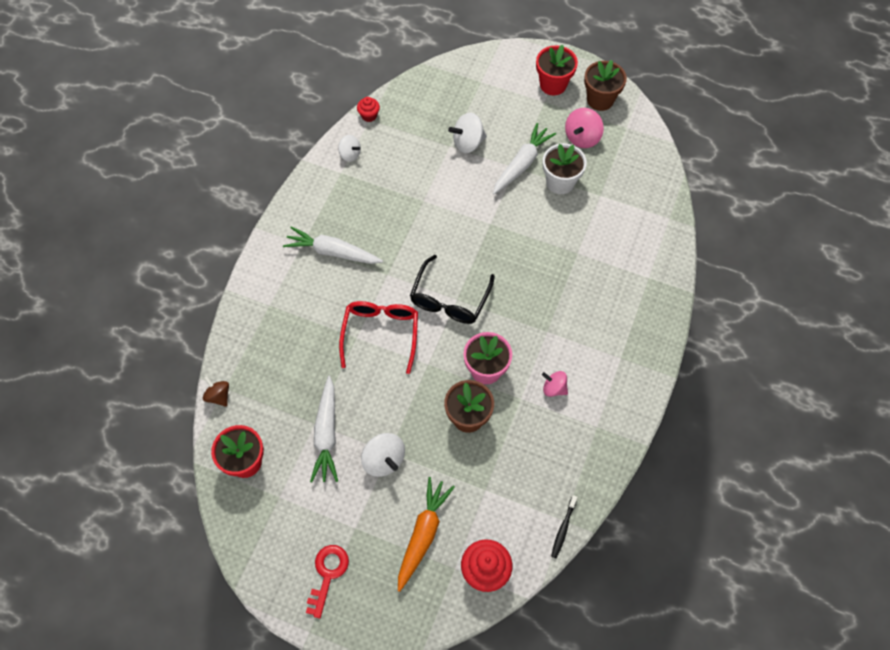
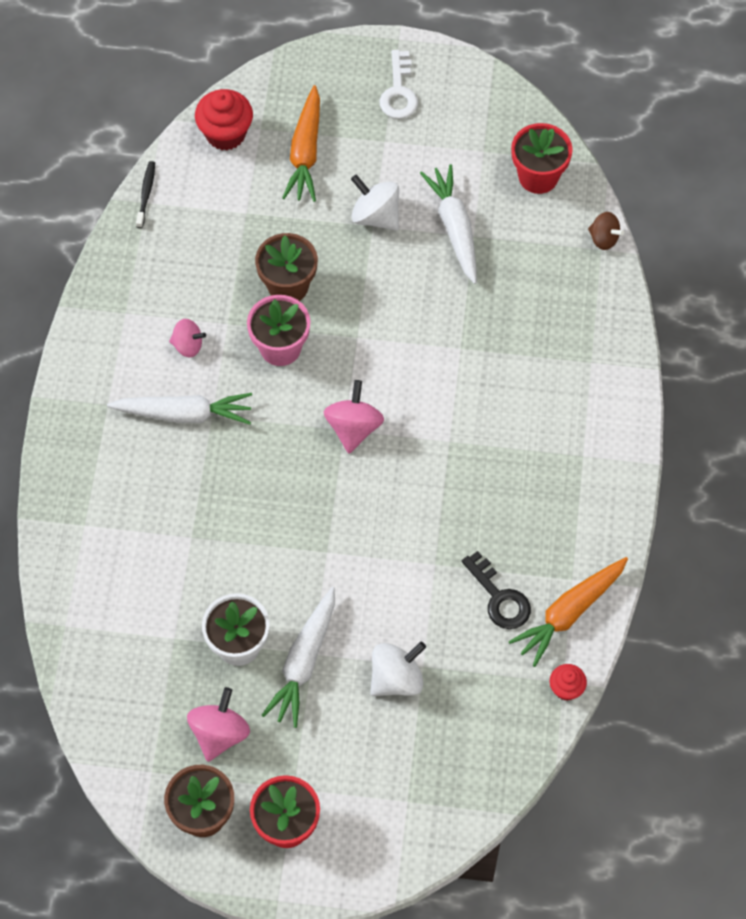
camera: 165 degrees right, 0 degrees up
(328, 574) = (398, 92): red key -> white key
(333, 252) = (535, 454): white carrot -> white carrot (184, 414)
(350, 154) = (569, 613): white spinning top -> orange carrot
(380, 334) = (430, 360): red glasses -> none
(390, 172) = (499, 597): none -> black key
(449, 299) = (353, 428): black glasses -> pink spinning top

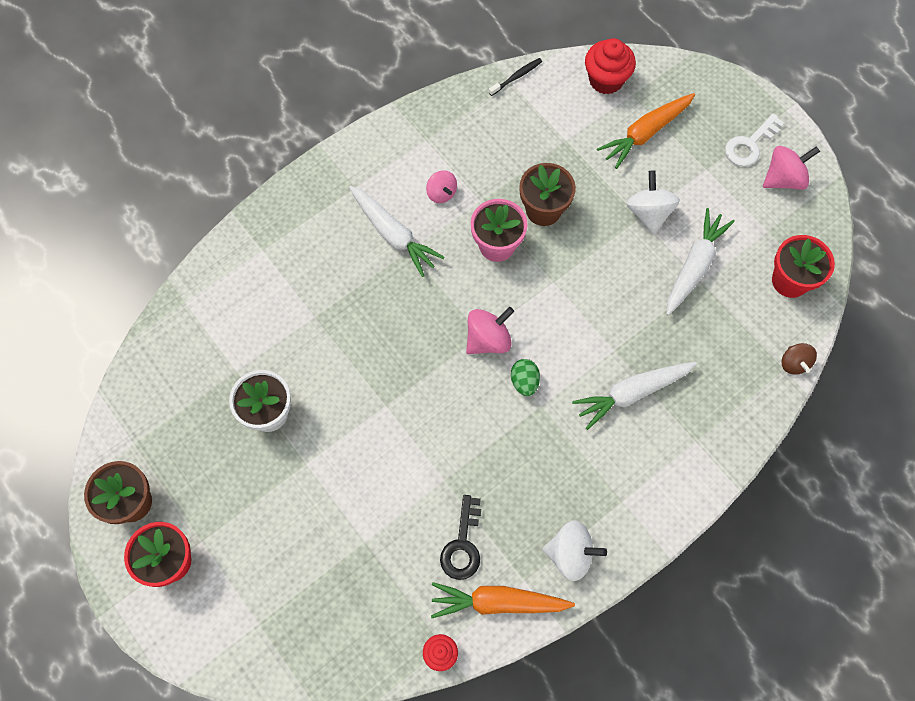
camera: 45 degrees right, 5 degrees up
(219, 733) = (197, 459): pink spinning top -> pink spinning top (783, 178)
(304, 662) = (295, 464): white carrot -> white carrot (632, 393)
(396, 678) = (339, 533): white spinning top -> white spinning top (570, 554)
(417, 434) = (524, 382): none -> green egg

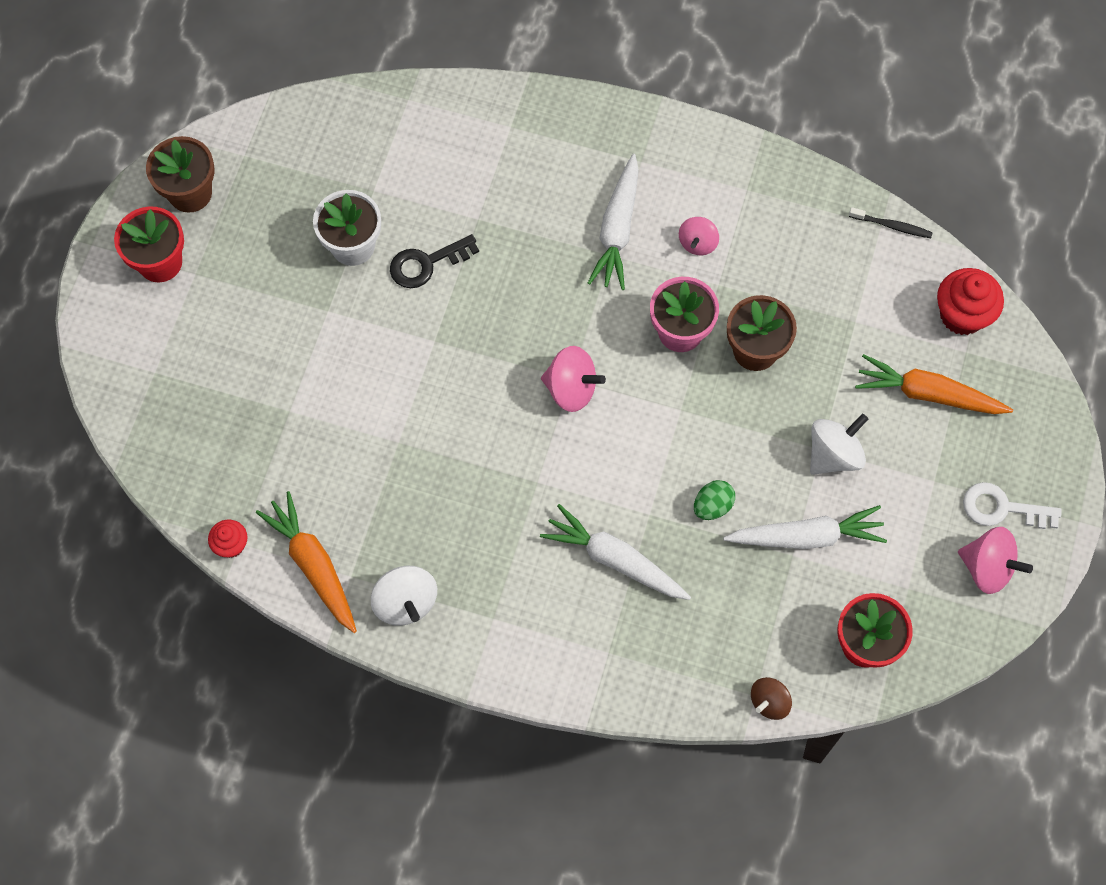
camera: 55 degrees right, 0 degrees up
(462, 545) = (346, 498): black key -> black key (426, 263)
(524, 382) = (551, 450): green egg -> green egg (712, 506)

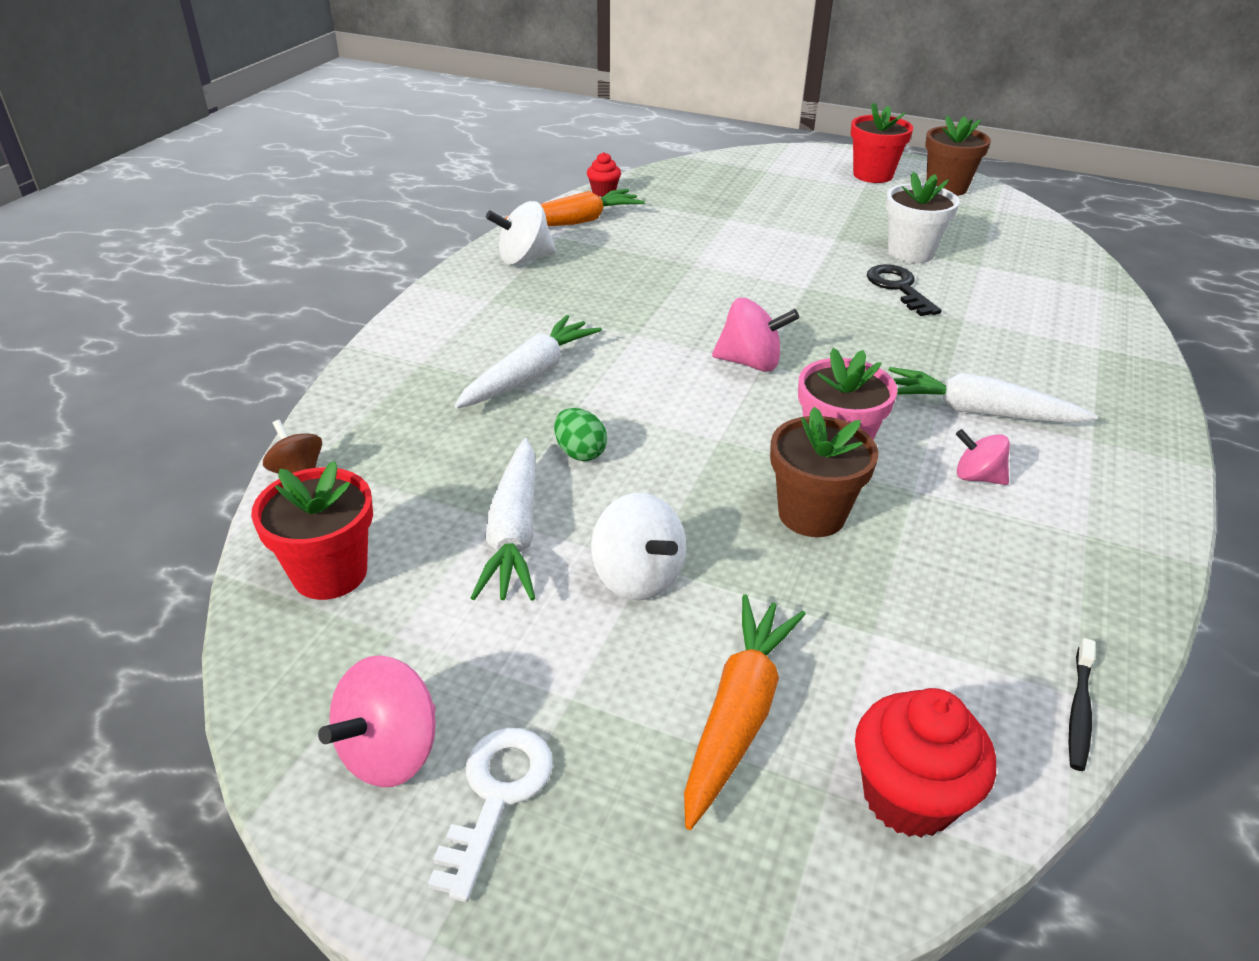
camera: 95 degrees right, 30 degrees down
(571, 389) = (750, 363): pink spinning top -> pink spinning top turned 105 degrees counterclockwise

